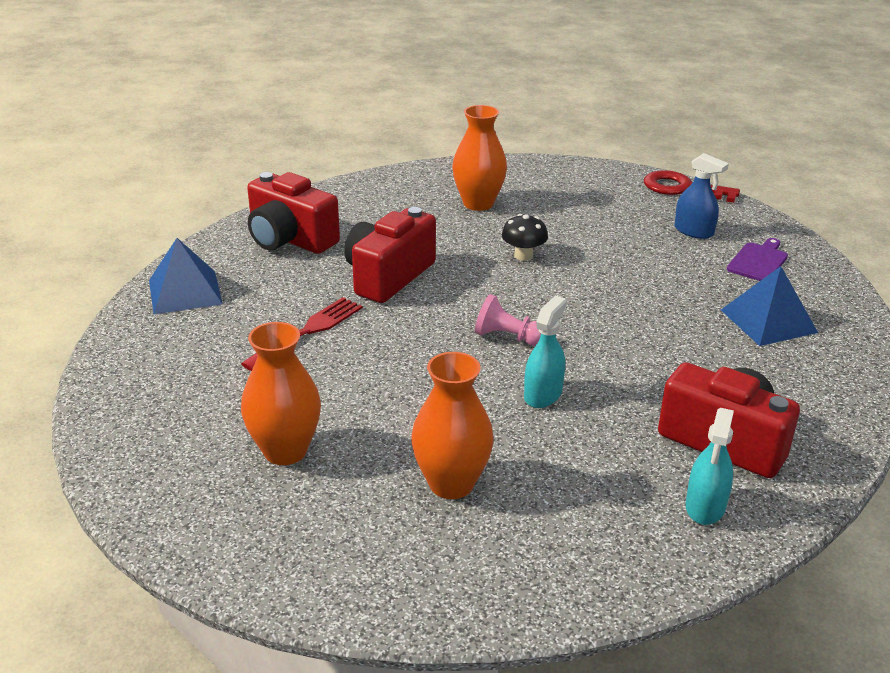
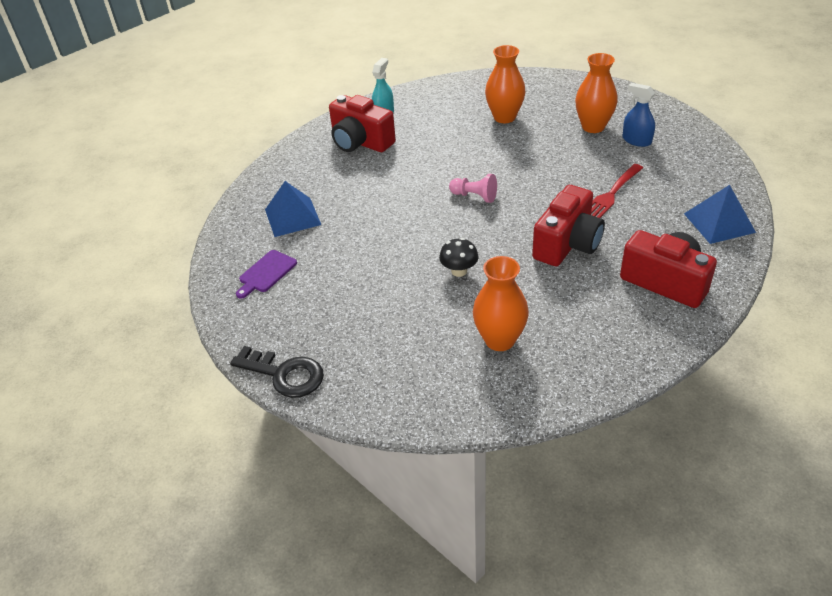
camera: 175 degrees left, 10 degrees up
(543, 394) = (455, 161): turquoise spray bottle -> none
(682, 188) = (285, 374): red key -> black key
(693, 231) = (303, 307): blue spray bottle -> blue spray bottle (636, 140)

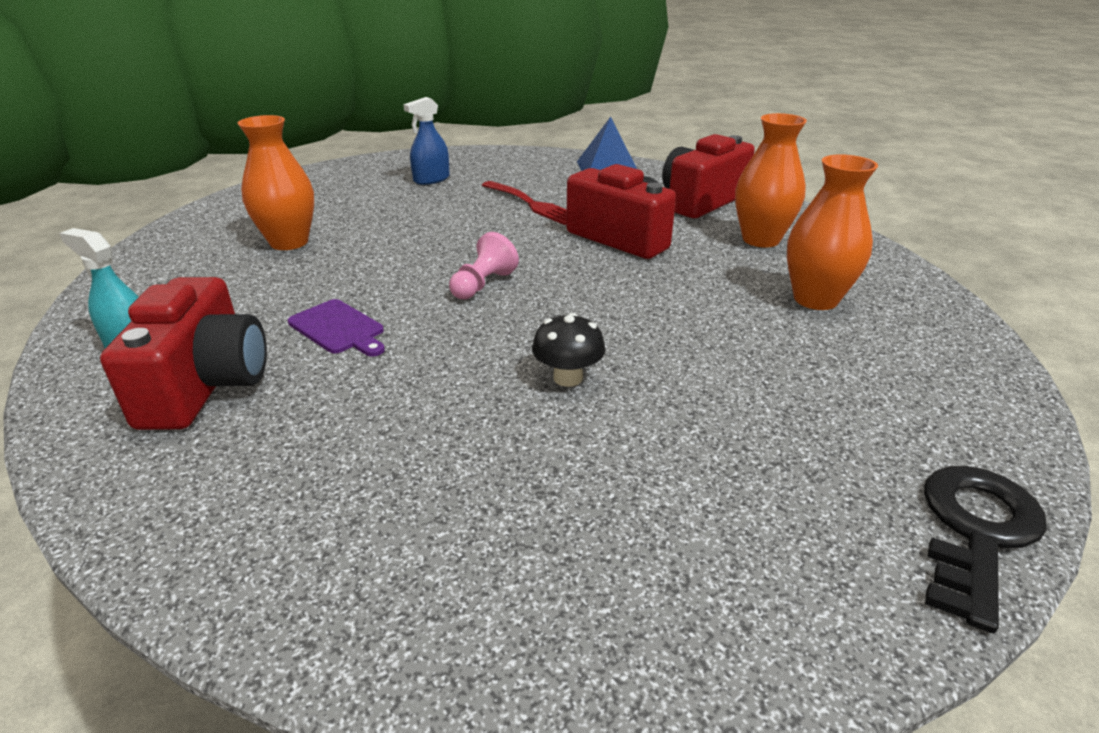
camera: 85 degrees left, 10 degrees down
(266, 273) = (638, 562): purple cutting board -> purple cutting board (339, 328)
(292, 217) = (425, 506): blue pyramid -> none
(360, 142) = (206, 385): red camera -> red camera turned 45 degrees counterclockwise
(459, 271) = (666, 314): black mushroom -> black mushroom (568, 378)
(593, 127) = (378, 195): orange vase -> orange vase (761, 240)

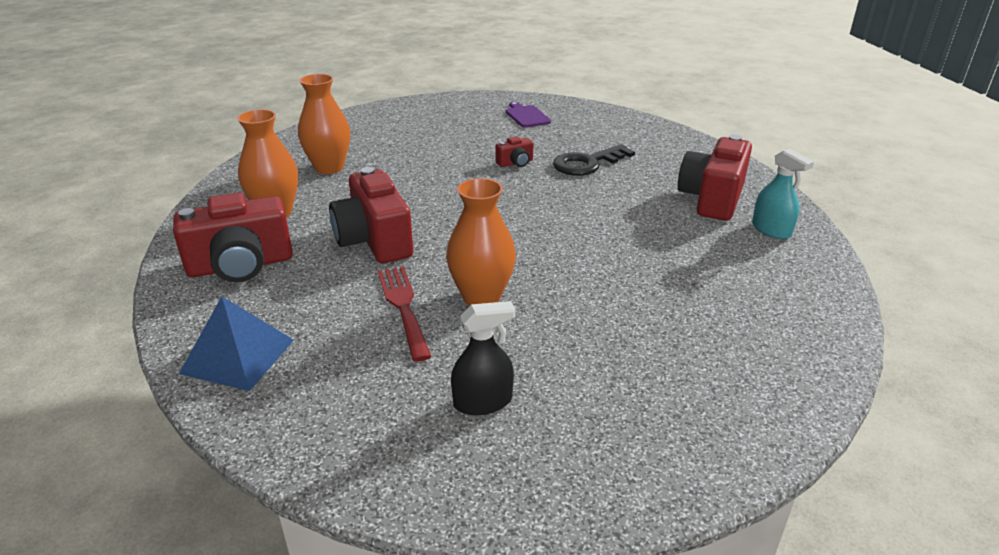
camera: 155 degrees left, 0 degrees up
(289, 242) = (679, 313): orange vase -> orange vase (481, 297)
(339, 328) = (634, 214): purple cutting board -> purple cutting board (526, 116)
(431, 179) = (483, 402): blue spray bottle -> black spray bottle
(483, 285) = (522, 224): pink pawn -> none
(568, 378) = (515, 163): black mushroom -> red camera
(975, 532) = (426, 102): black key -> black key (587, 163)

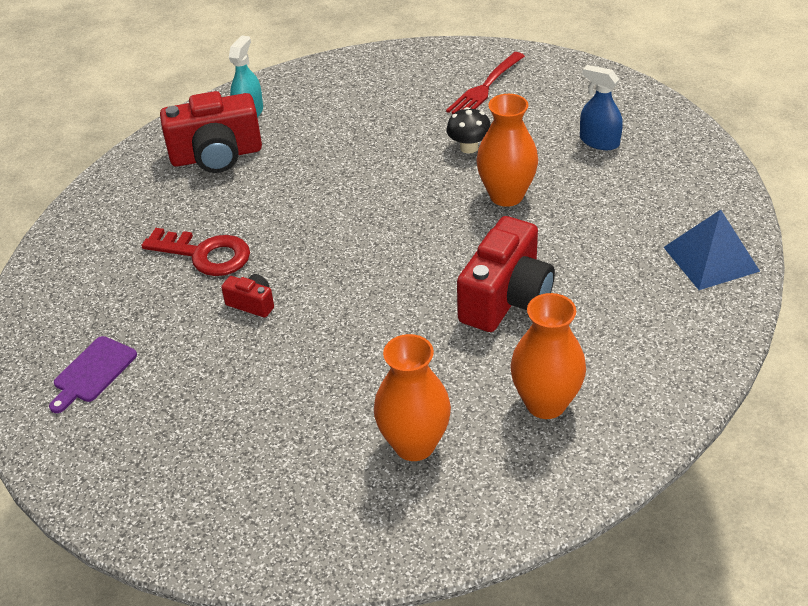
camera: 125 degrees left, 10 degrees up
(241, 265) = (640, 348): red camera -> none
(403, 307) = (565, 223): red fork -> red fork (485, 88)
(483, 402) = (599, 141): black spray bottle -> blue spray bottle
(580, 313) = (469, 147): none -> black mushroom
(587, 163) = (205, 254): black key -> red key

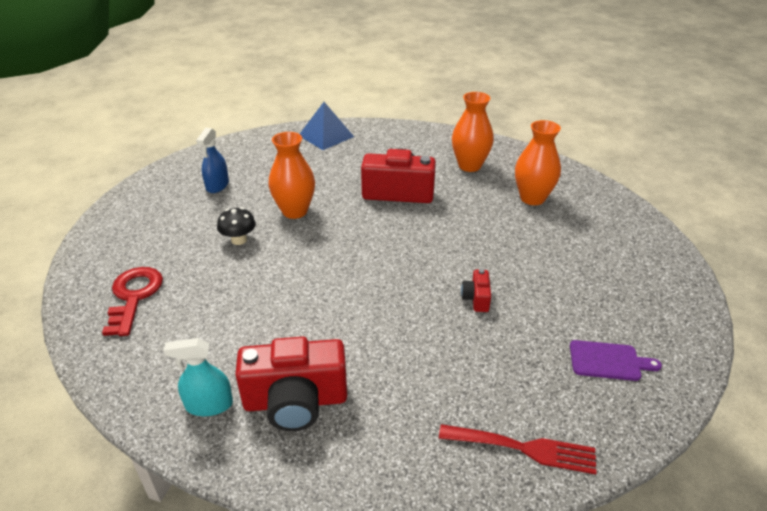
camera: 115 degrees left, 5 degrees down
(205, 254) = (441, 348): red key -> red key (134, 296)
(216, 156) = (295, 401): red camera -> red camera turned 120 degrees clockwise
(485, 88) = (146, 250): red fork -> red fork (524, 448)

